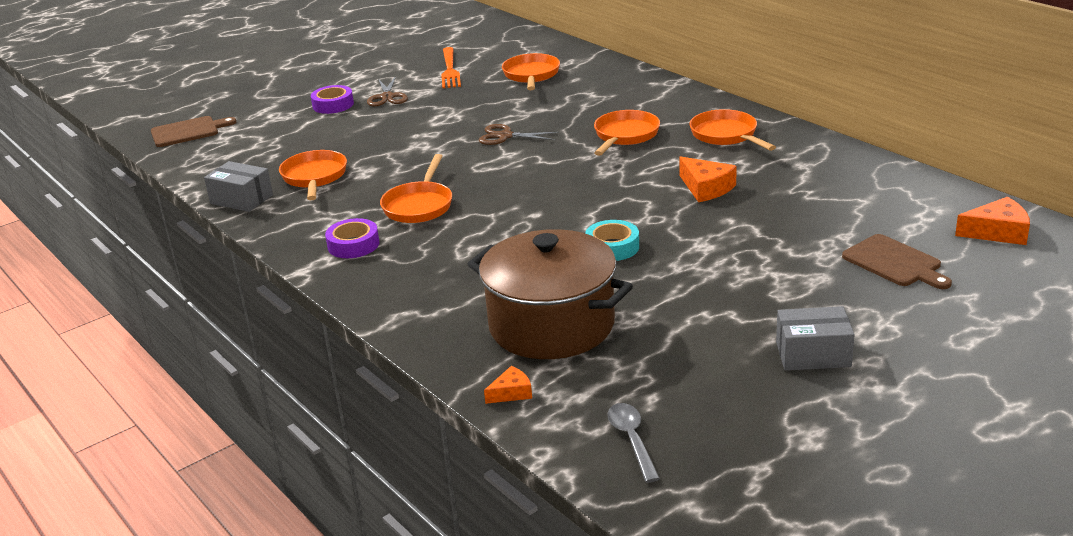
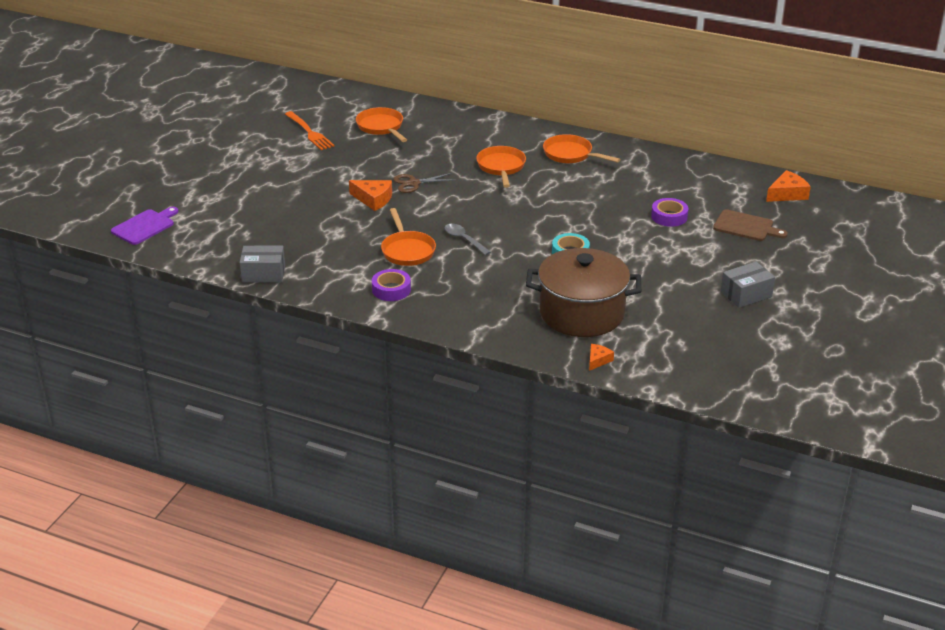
camera: 30 degrees left, 5 degrees up
(188, 131) = (145, 226): brown cutting board -> purple cutting board
(314, 177) = (301, 244): orange pan -> none
(333, 105) = (245, 180): purple tape -> purple tape (669, 216)
(387, 97) = (283, 165): brown scissors -> none
(632, 440) = (691, 369): grey spoon -> grey spoon (464, 240)
(706, 188) = (592, 198): orange cheese -> orange cheese (373, 199)

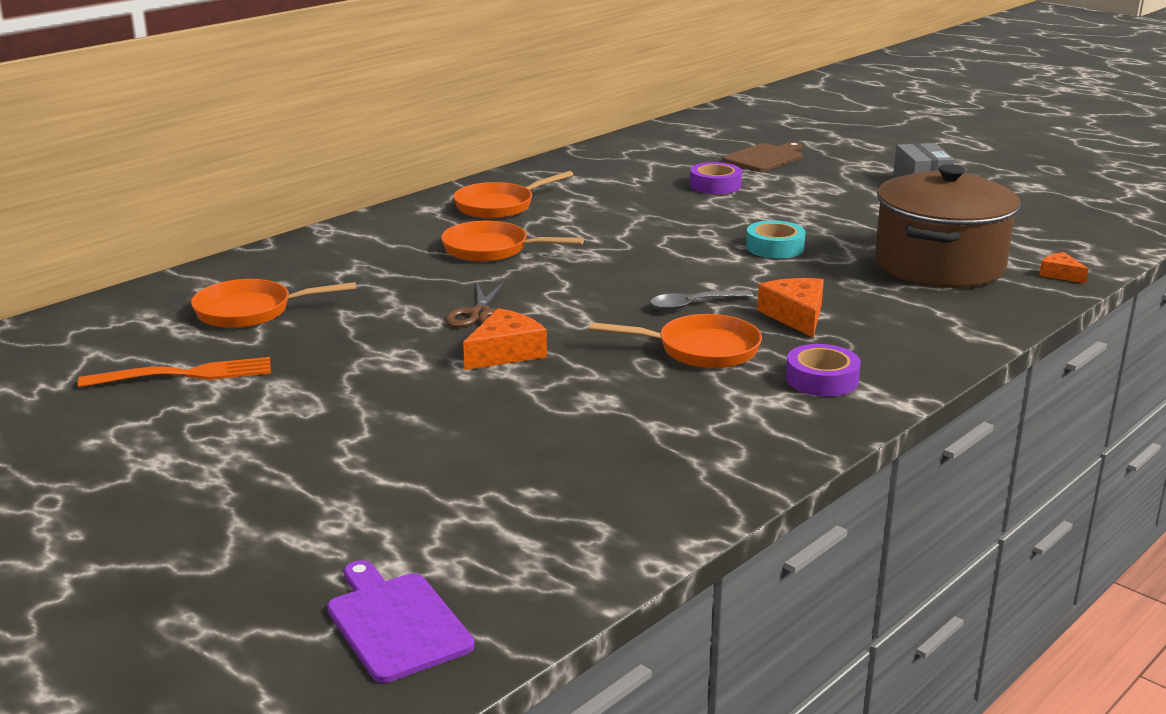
camera: 70 degrees left, 10 degrees down
(263, 274) = (707, 491): grey box -> none
(787, 194) = (703, 130): orange cheese -> orange cheese (795, 316)

